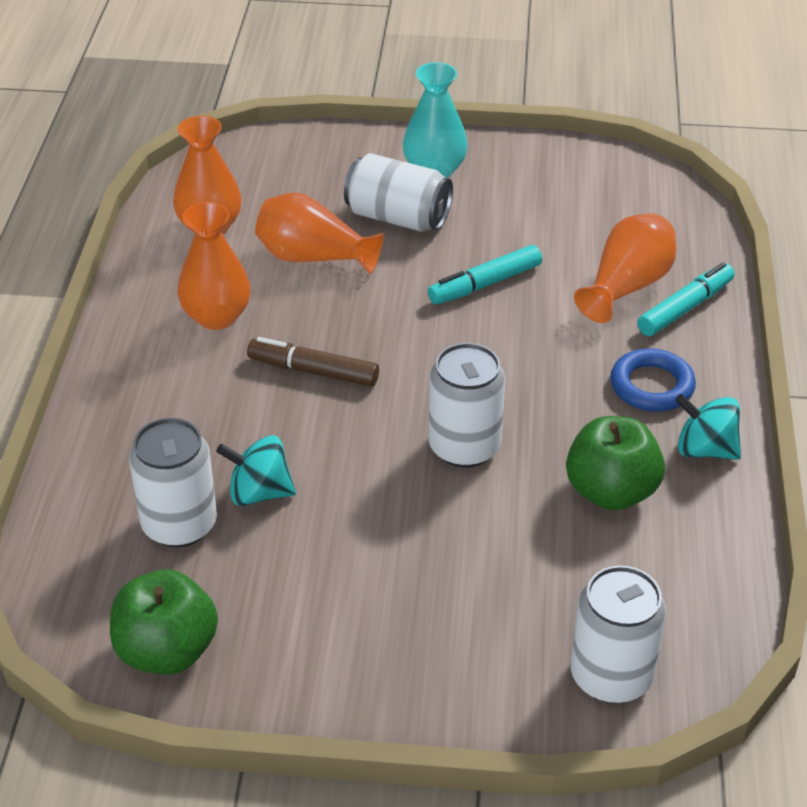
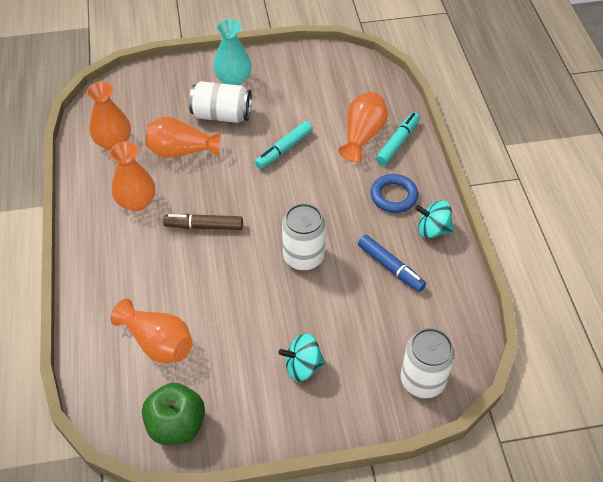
camera: 15 degrees left, 10 degrees up
(179, 524) = (158, 343): white can -> orange vase
(259, 493) = (197, 312): turquoise spinning top -> turquoise spinning top (302, 366)
(611, 492) = (390, 267): green apple -> blue marker

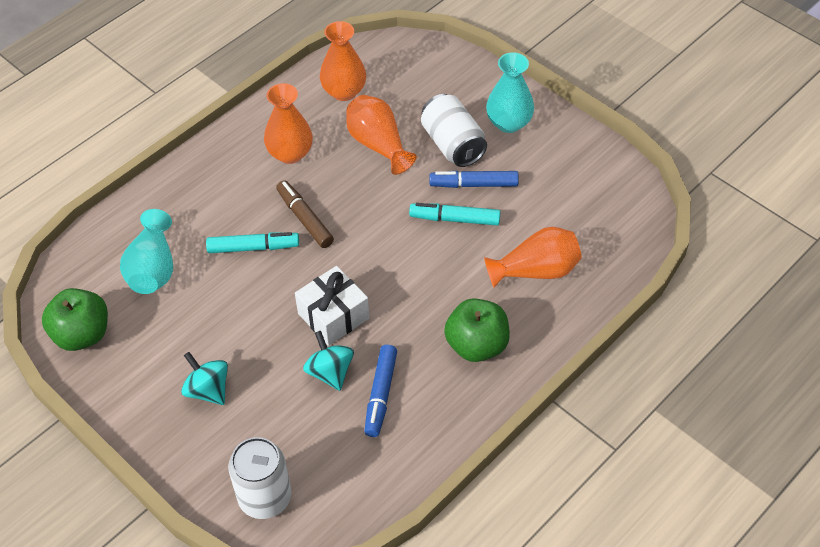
camera: 55 degrees right, 0 degrees up
(158, 343) = (153, 269): orange vase -> turquoise vase
(265, 124) = (473, 184): none -> blue marker
(303, 257) = (333, 316): white can -> white gift
(393, 196) = (477, 345): blue ring -> green apple
(397, 143) = (555, 307): turquoise marker -> turquoise marker (253, 247)
(432, 230) = (461, 404): turquoise spinning top -> turquoise spinning top (330, 372)

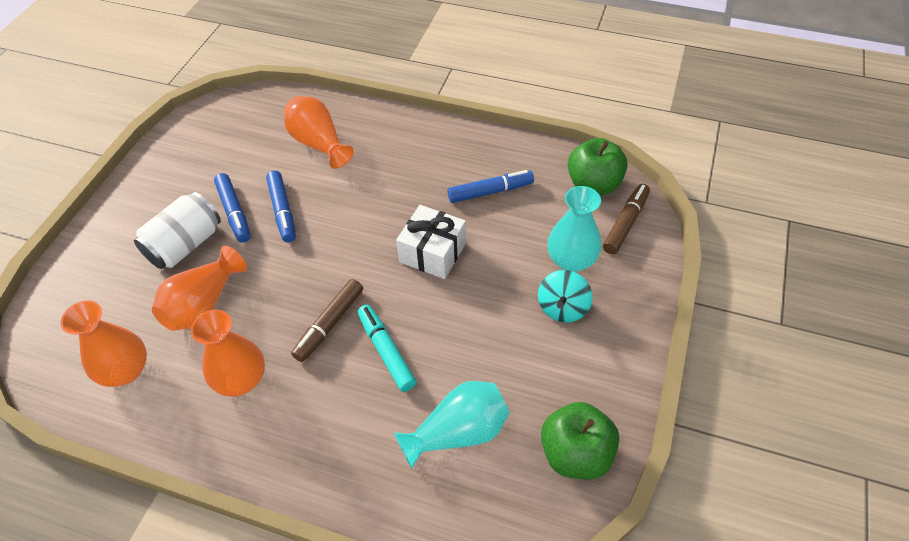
camera: 115 degrees left, 0 degrees up
(265, 497) = (625, 223): white can -> brown marker
(330, 372) = (490, 231): turquoise spinning top -> none
(455, 219) = (283, 211): turquoise marker -> blue marker
(477, 345) = (410, 153): green apple -> green apple (593, 185)
(509, 123) = (143, 214): turquoise vase -> turquoise vase (571, 260)

